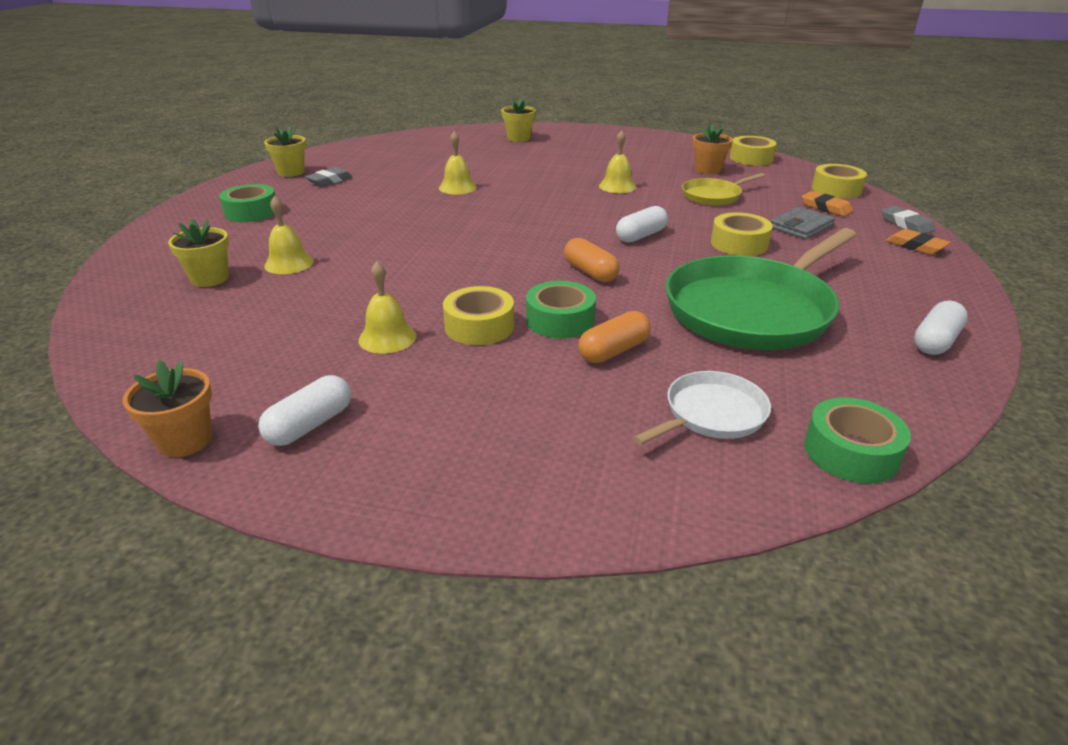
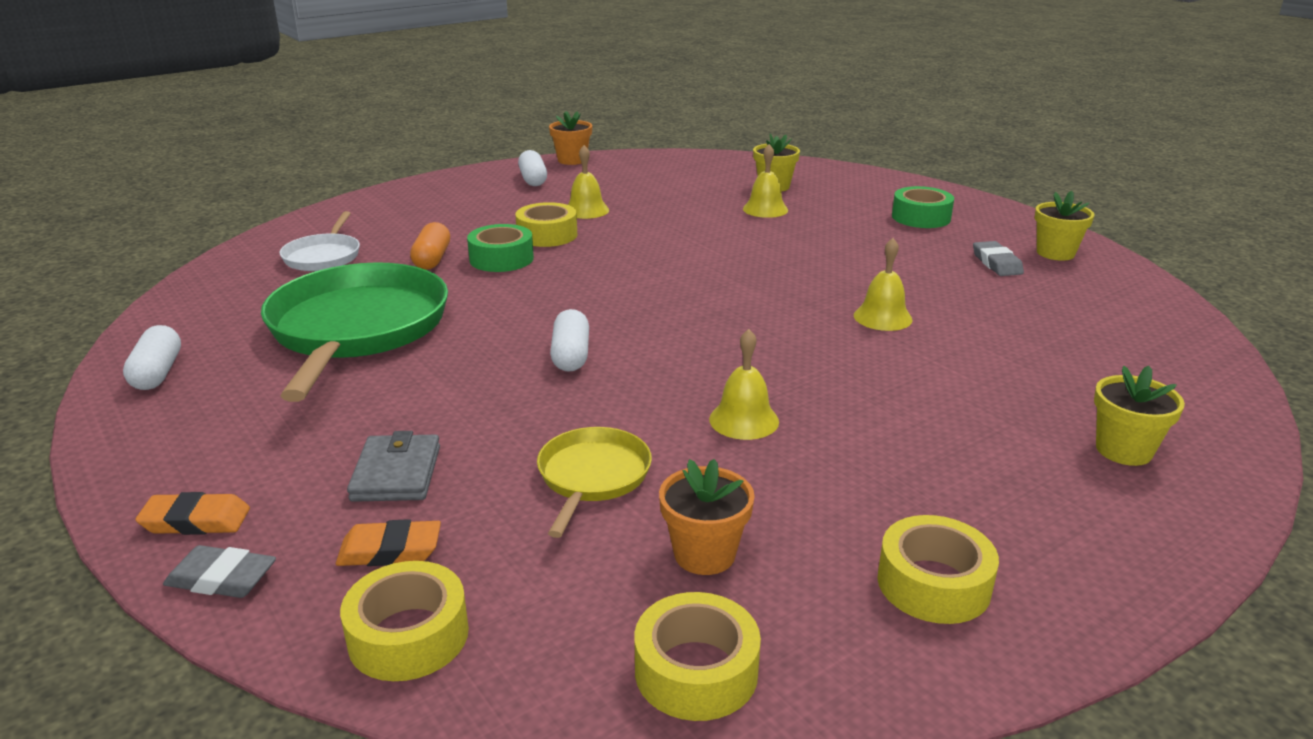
camera: 130 degrees right, 5 degrees down
(590, 272) = (546, 298): orange capsule -> none
(739, 244) = (449, 399): yellow tape -> yellow tape (933, 584)
(851, 452) = (217, 273): green tape -> none

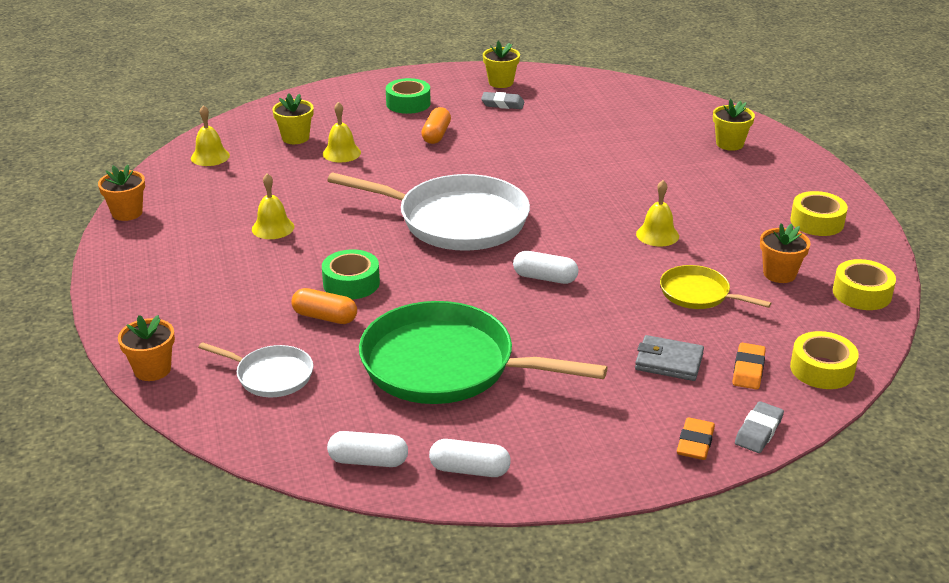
camera: 70 degrees left, 5 degrees up
(326, 215) = (152, 370): none -> orange flower pot
(533, 179) = (163, 241): white capsule -> white capsule (368, 461)
(547, 235) = (315, 255): yellow tape -> none
(669, 285) = (456, 221): none -> white pan
(863, 242) = (436, 135): none -> orange capsule
(882, 317) = (555, 160): yellow bell -> yellow bell (210, 156)

